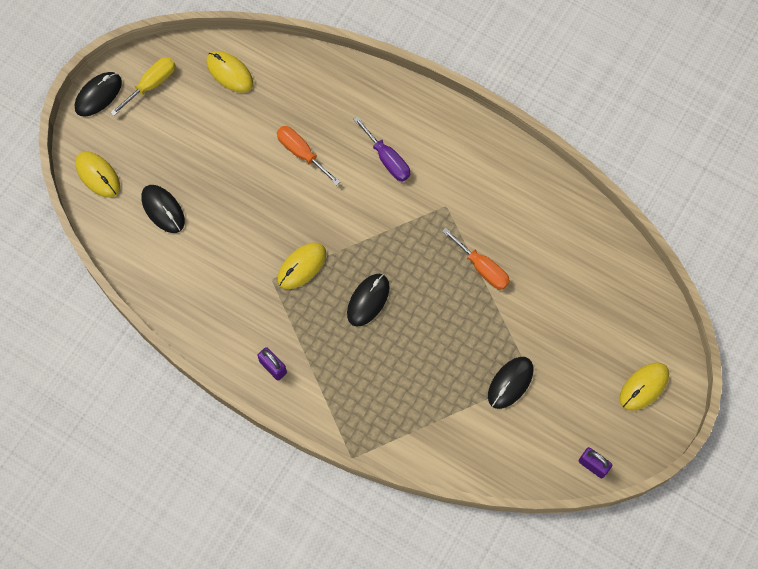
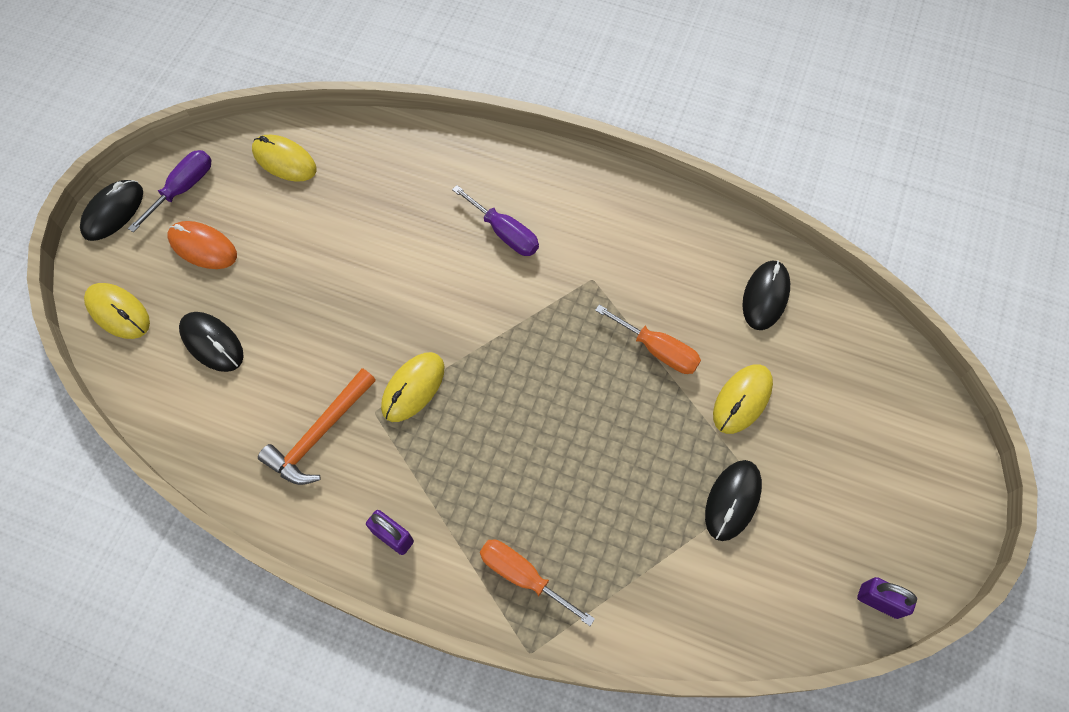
camera: 10 degrees left, 5 degrees down
(151, 84) = (183, 189): yellow screwdriver -> purple screwdriver
(162, 134) = (203, 247): none -> orange mouse
(231, 288) = (319, 434): none -> orange hammer
(301, 153) = (391, 242): orange screwdriver -> orange screwdriver (523, 576)
(368, 300) = (512, 419): black mouse -> black mouse (765, 296)
(644, 387) = (915, 474): yellow mouse -> yellow mouse (742, 400)

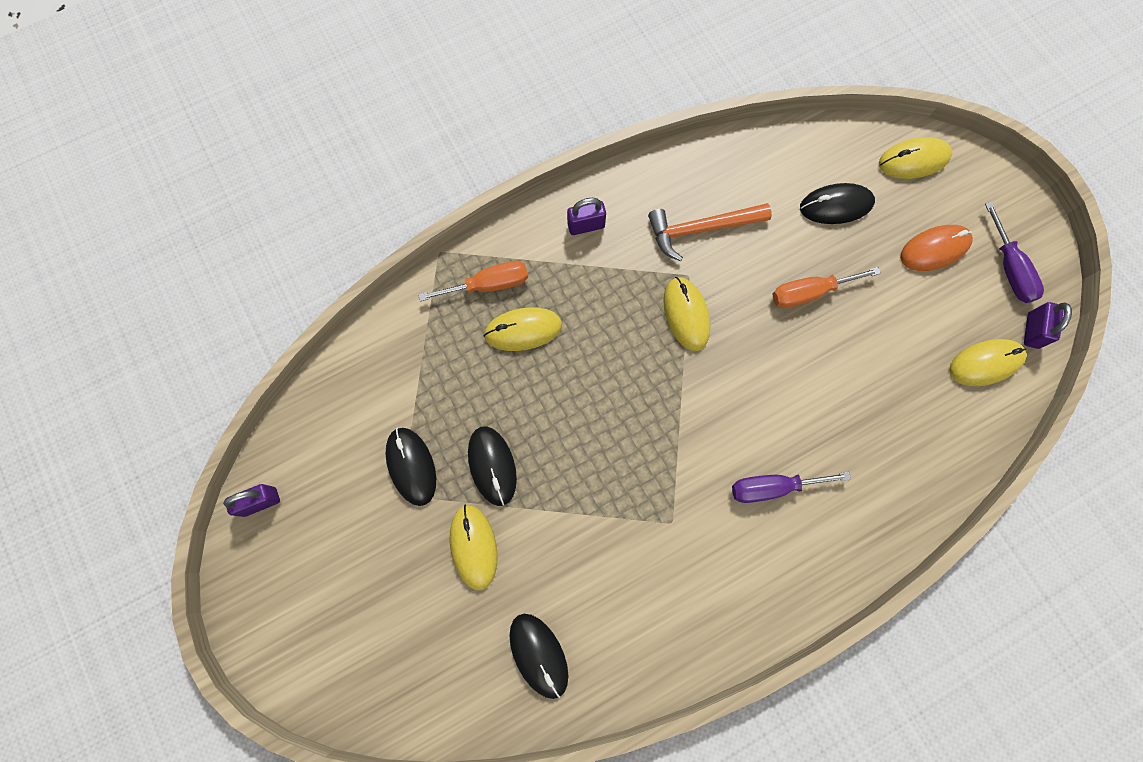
camera: 130 degrees right, 10 degrees up
(113, 212) = (1020, 206): black mouse -> black mouse (492, 466)
(231, 147) = (1032, 330): none -> purple padlock
(319, 434) = (701, 229): orange hammer -> orange hammer turned 90 degrees counterclockwise
(539, 509) = (523, 330): none -> yellow mouse
(658, 350) = (567, 519): orange screwdriver -> orange screwdriver (809, 292)

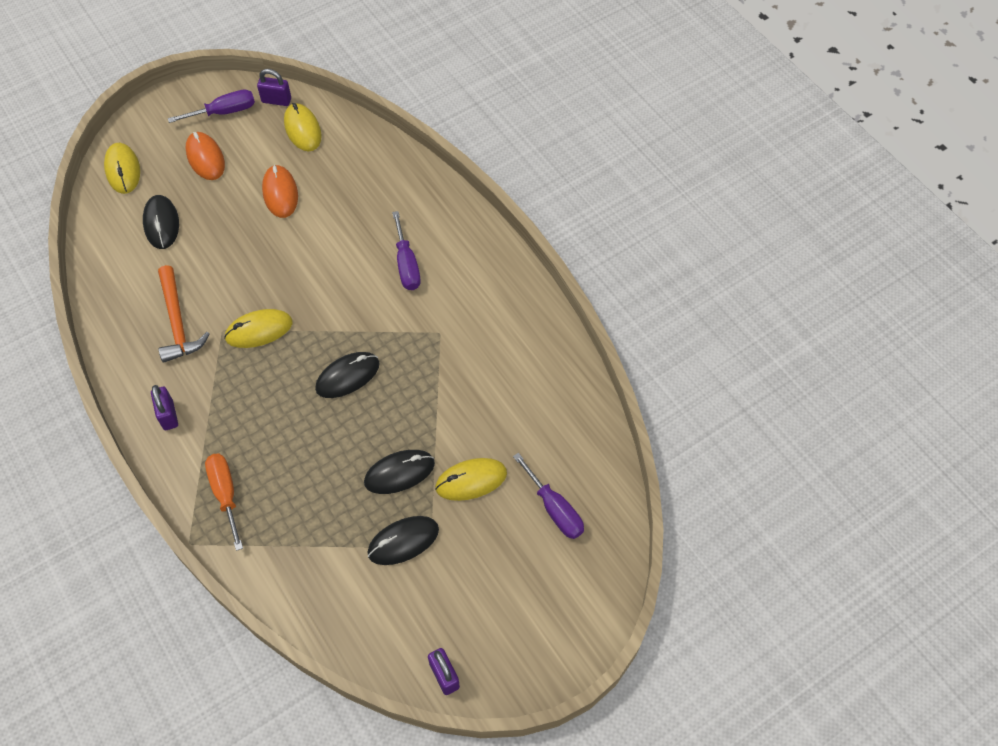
camera: 95 degrees left, 15 degrees down
(426, 643) = (554, 509): none -> purple screwdriver
(523, 330) = (272, 459): yellow mouse -> none
(538, 655) = (553, 421): black mouse -> black mouse (347, 376)
(809, 292) = (241, 242): orange screwdriver -> none
(882, 336) = (280, 193): none -> orange mouse

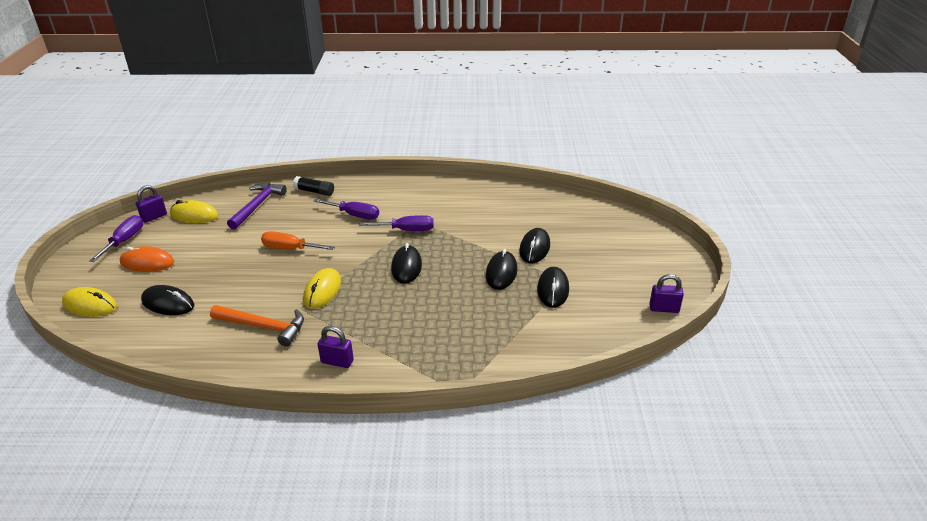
camera: 55 degrees left, 25 degrees down
(225, 494) = (437, 356): orange screwdriver -> orange screwdriver (290, 249)
(280, 193) = (228, 242): orange mouse -> none
(358, 167) = (257, 206): none -> purple hammer
(424, 195) = (314, 191): none -> black glue stick
(471, 480) = (534, 248): yellow mouse -> black mouse
(554, 509) = (582, 227): purple screwdriver -> purple screwdriver (406, 230)

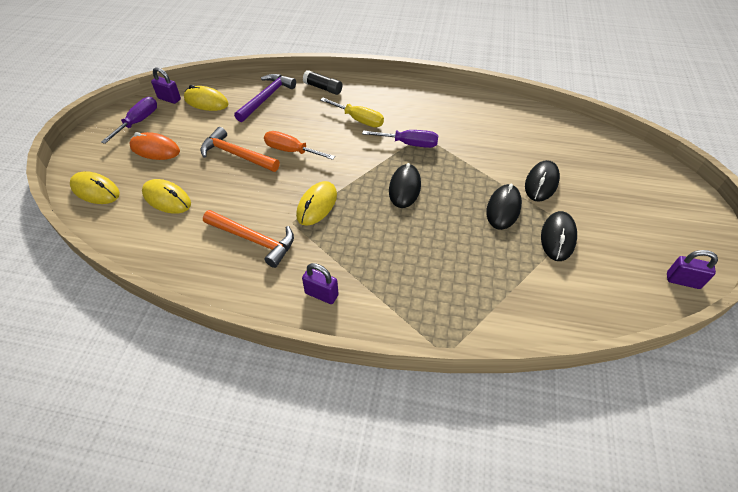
camera: 10 degrees right, 15 degrees up
(154, 217) = (169, 99): purple padlock -> purple padlock turned 60 degrees clockwise
(168, 303) = (167, 199): black mouse -> yellow mouse
(234, 258) = (236, 154): none -> orange hammer
(354, 215) = (359, 120): purple screwdriver -> yellow screwdriver

